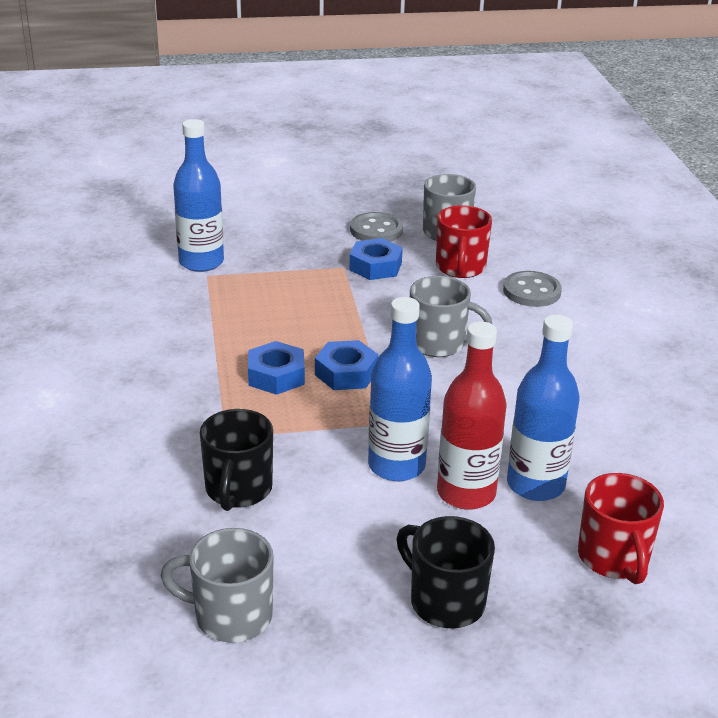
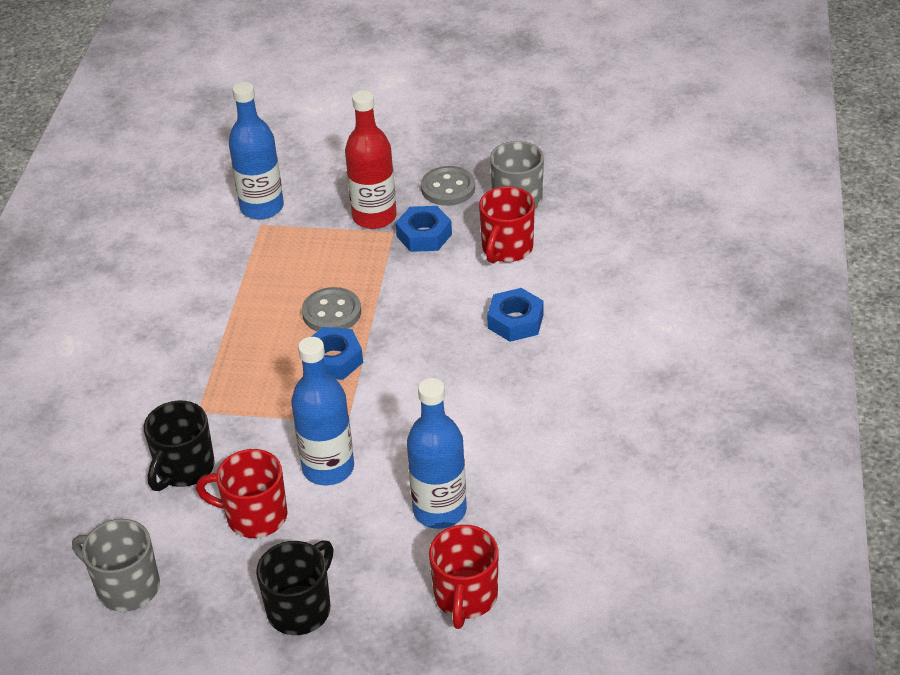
camera: 20 degrees right, 10 degrees up
(276, 375) = (270, 352): blue nut -> blue nut (515, 321)
(342, 522) = (254, 516): none -> red mug
(439, 344) = (436, 339): grey mug -> none
(445, 601) = (300, 608): black mug -> black mug turned 60 degrees clockwise
(466, 493) = (374, 507): red bottle -> red bottle (374, 217)
(531, 291) = (561, 288): grey button -> grey button (331, 312)

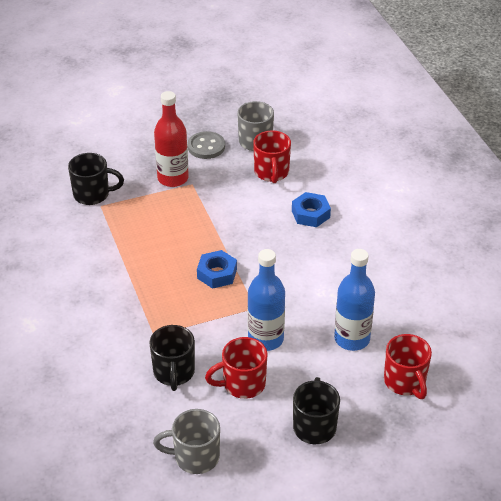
camera: 30 degrees left, 0 degrees up
(262, 207) = (93, 194): blue bottle -> black mug
(331, 312) = (192, 245): grey button -> none
(424, 235) = (214, 180): blue nut -> none

